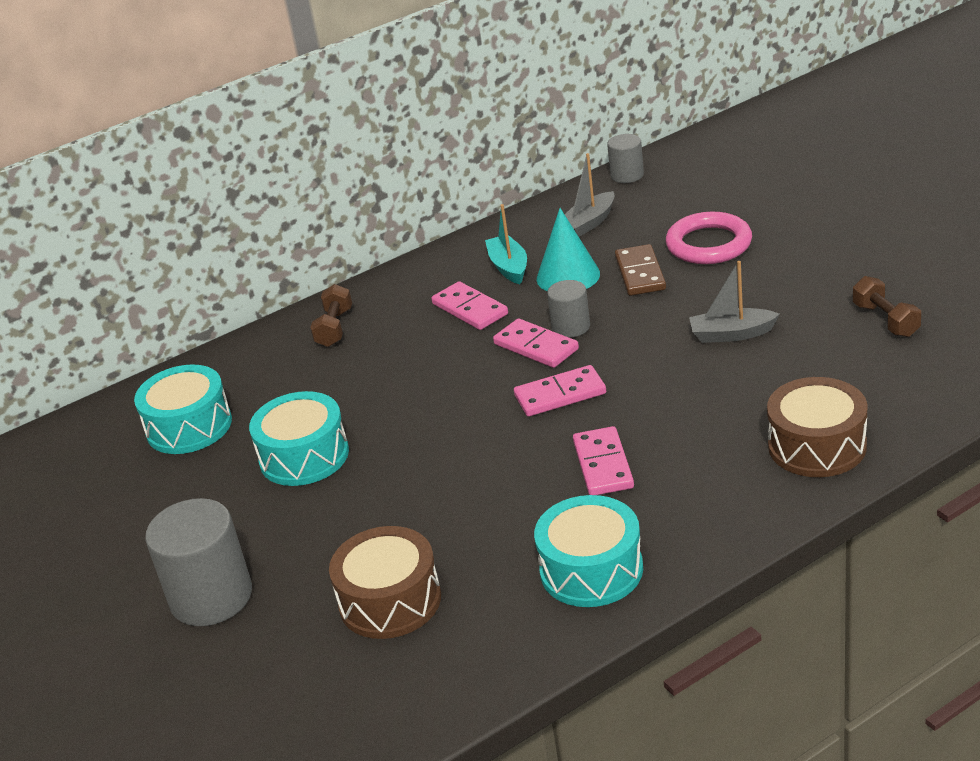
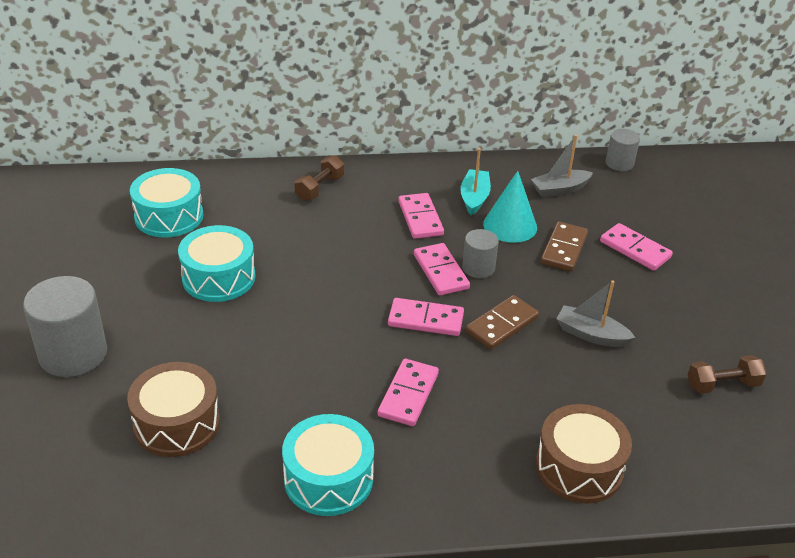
camera: 20 degrees right, 5 degrees up
(639, 365) = (502, 325): none -> brown domino
(709, 244) = (635, 249): pink ring -> pink domino
(885, 320) = (722, 385): brown dumbbell -> brown dumbbell turned 75 degrees clockwise

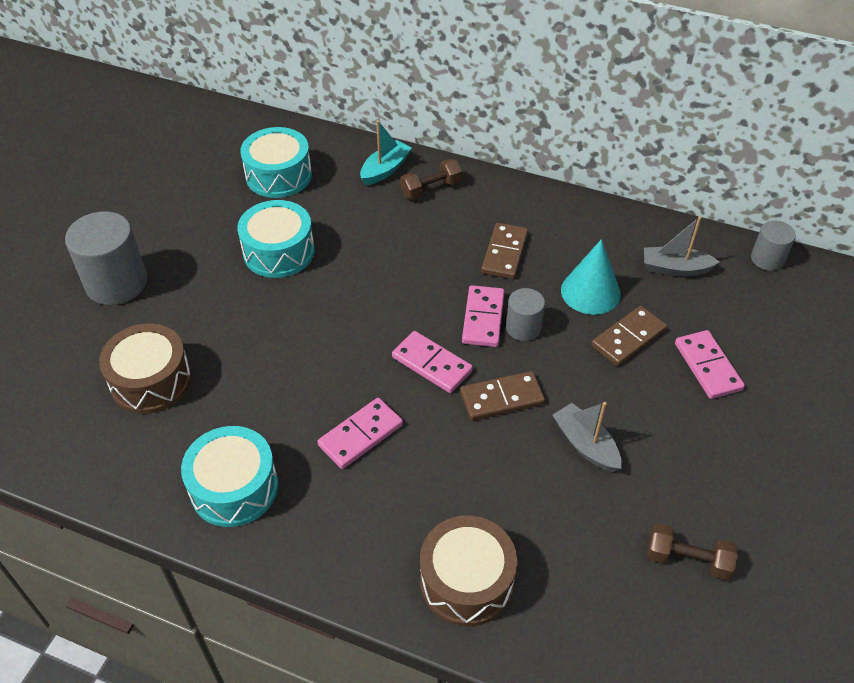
camera: 30 degrees right, 10 degrees up
(420, 218) = (504, 253): pink domino -> brown domino
(474, 198) = (576, 248): turquoise boat -> turquoise boat (385, 169)

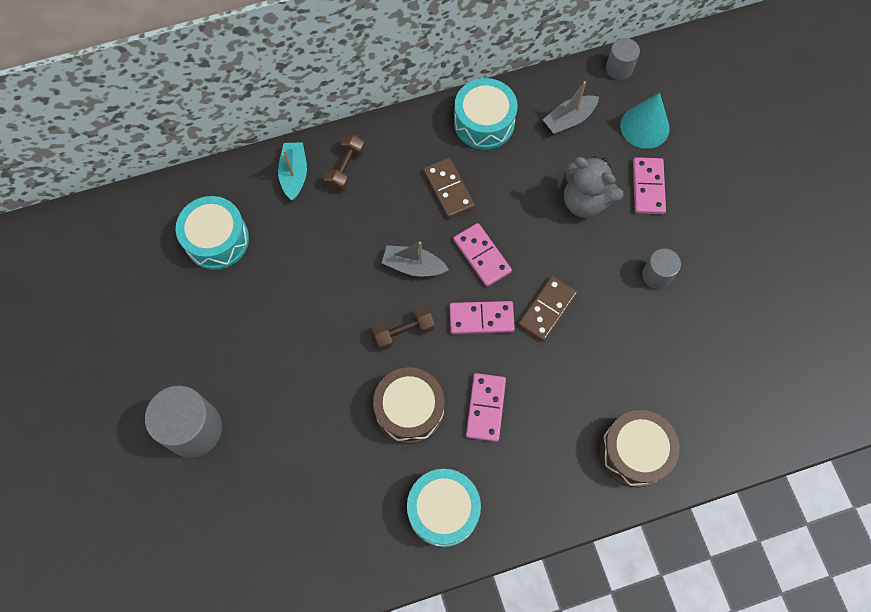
camera: 40 degrees left, 20 degrees up
(151, 381) = (306, 483): brown drum -> brown drum (409, 410)
(279, 252) = (288, 309): turquoise drum -> turquoise drum (484, 122)
(523, 328) = (514, 243): grey cylinder -> grey cylinder (657, 275)
(585, 444) = (624, 303): grey boat -> grey boat (413, 266)
(590, 292) = (532, 180): turquoise cone -> turquoise cone (644, 127)
(628, 338) = (585, 201): brown domino -> grey teddy bear
(687, 559) = (738, 336): brown dumbbell -> brown dumbbell (403, 332)
(707, 366) = (648, 187): pink domino -> pink domino turned 60 degrees clockwise

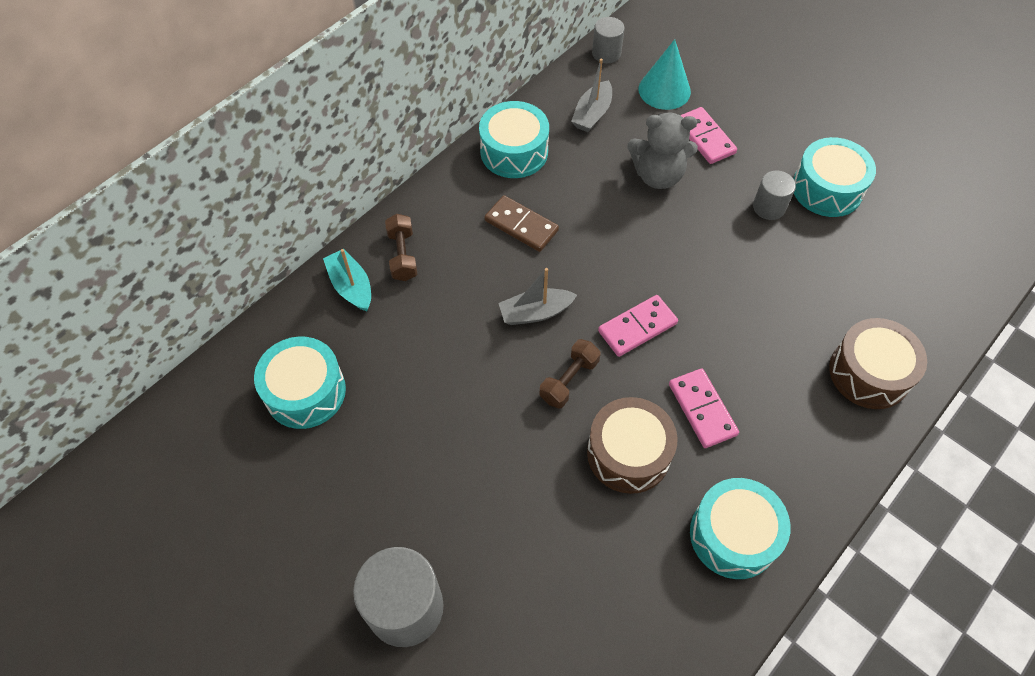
camera: 30 degrees left, 10 degrees down
(482, 256) = (596, 270): pink domino -> none
(547, 309) = (693, 287): brown domino -> none
(718, 284) = (827, 189): none -> turquoise drum

